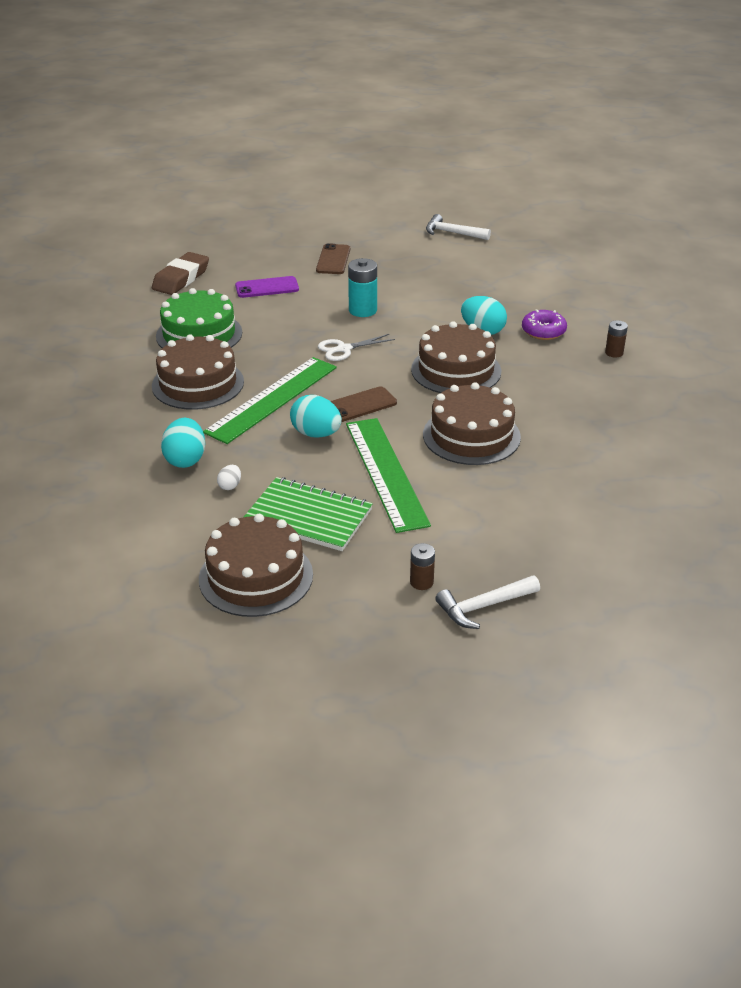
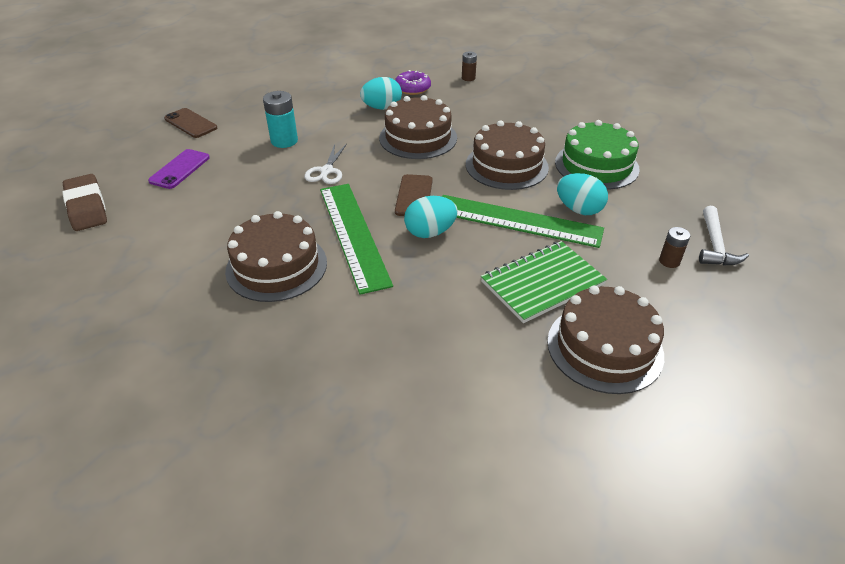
camera: 55 degrees left, 5 degrees up
(185, 459) = (390, 322): turquoise egg -> turquoise egg (579, 209)
(199, 334) = (197, 234): green cake -> green cake (596, 165)
(230, 486) = (458, 310): white egg -> none
(452, 233) = (238, 66): white hammer -> none

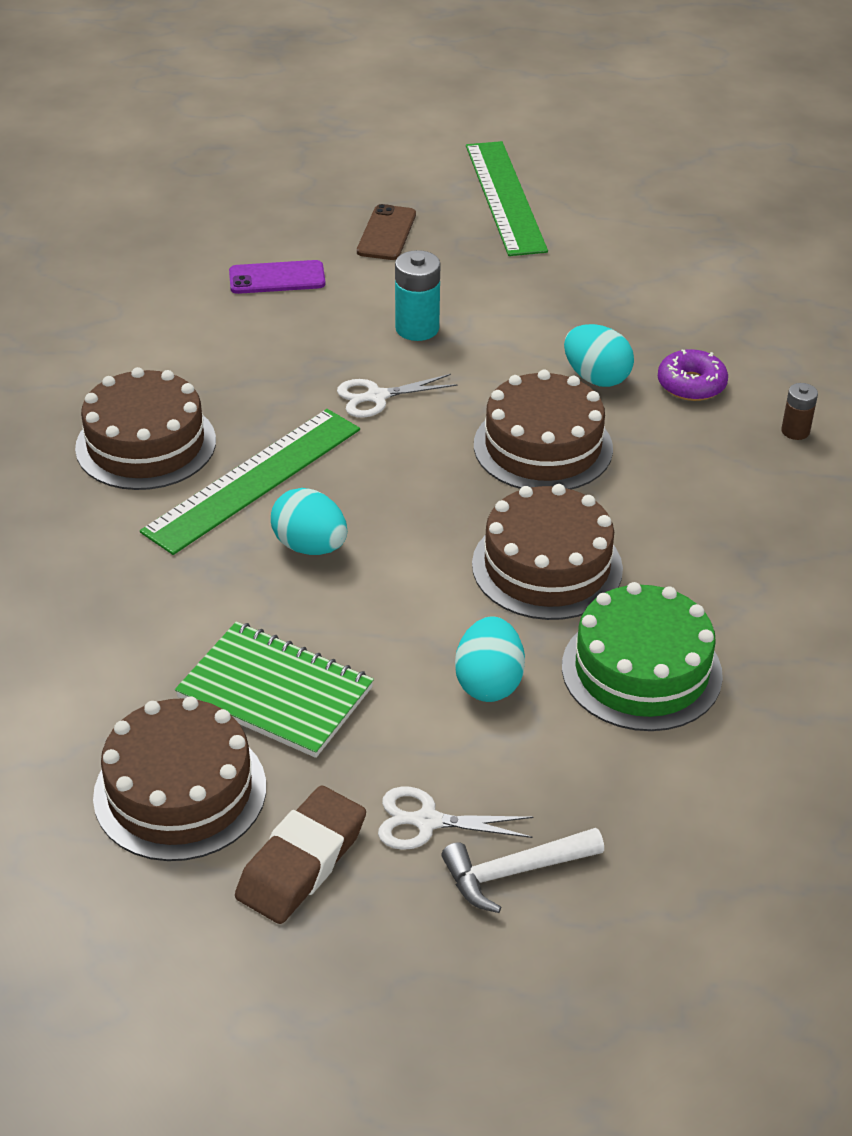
camera: 60 degrees right, 0 degrees up
(87, 207) = (149, 254): brown eraser -> brown eraser (301, 862)
(414, 196) = (384, 500): brown phone -> none
(517, 221) = (404, 623): green ruler -> green ruler (504, 197)
(669, 261) = (427, 821): brown battery -> white scissors

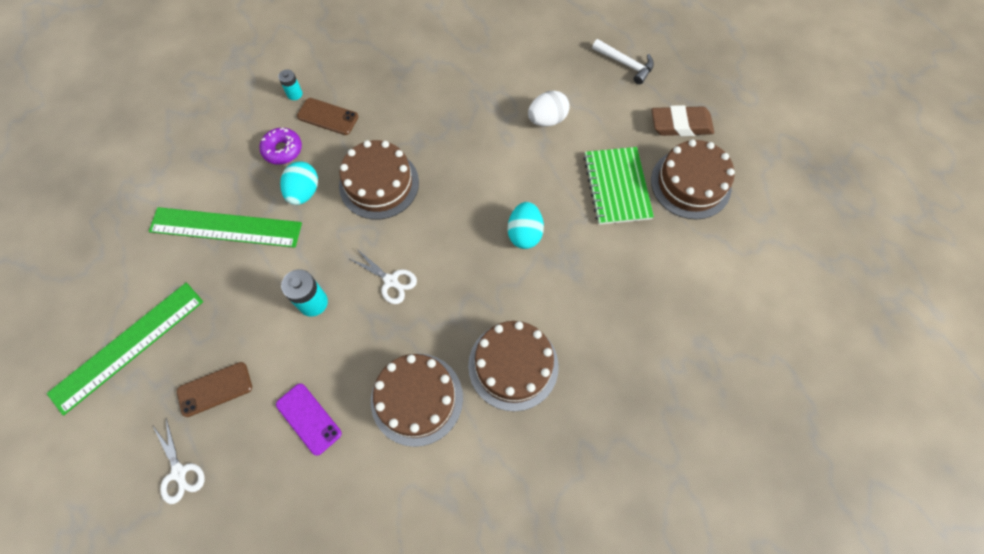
camera: 125 degrees left, 25 degrees up
(253, 479) = (499, 292): green ruler -> green ruler (226, 227)
(427, 821) = (629, 99): white scissors -> white scissors (179, 472)
(489, 683) = (547, 119): turquoise egg -> white egg
(547, 566) = (463, 137): brown cake -> brown cake (417, 399)
(641, 670) = (498, 76): green cake -> none
(718, 446) = (328, 117): none -> brown phone
(795, 431) = (295, 94): brown battery -> turquoise battery

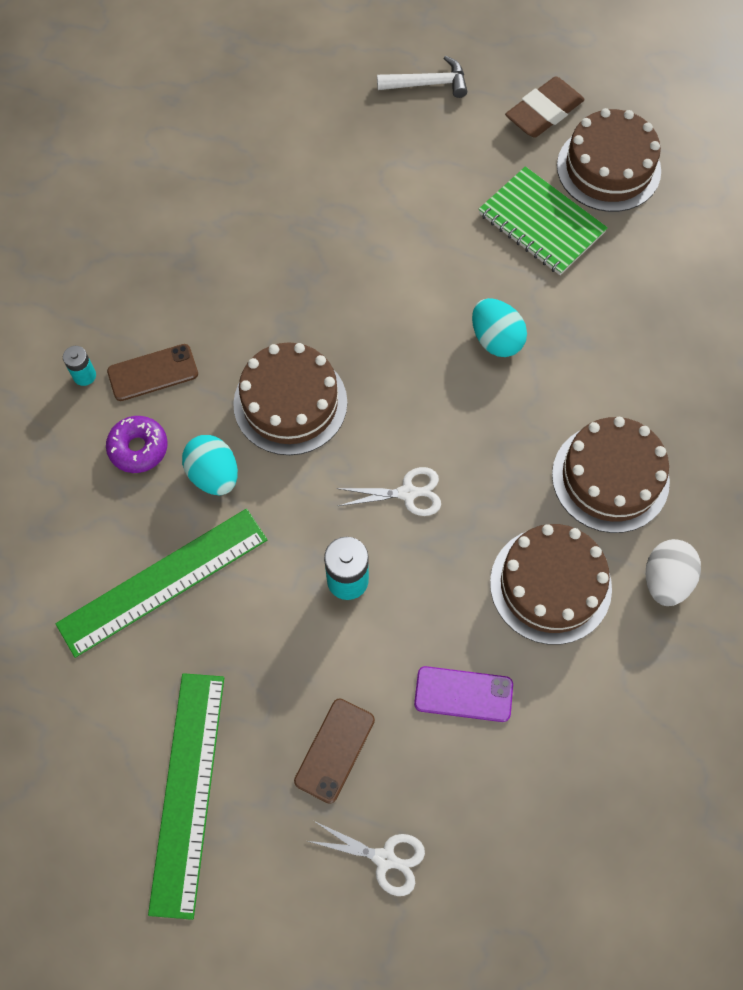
camera: 40 degrees left, 0 degrees up
(547, 119) = (403, 202): white egg -> white egg (665, 580)

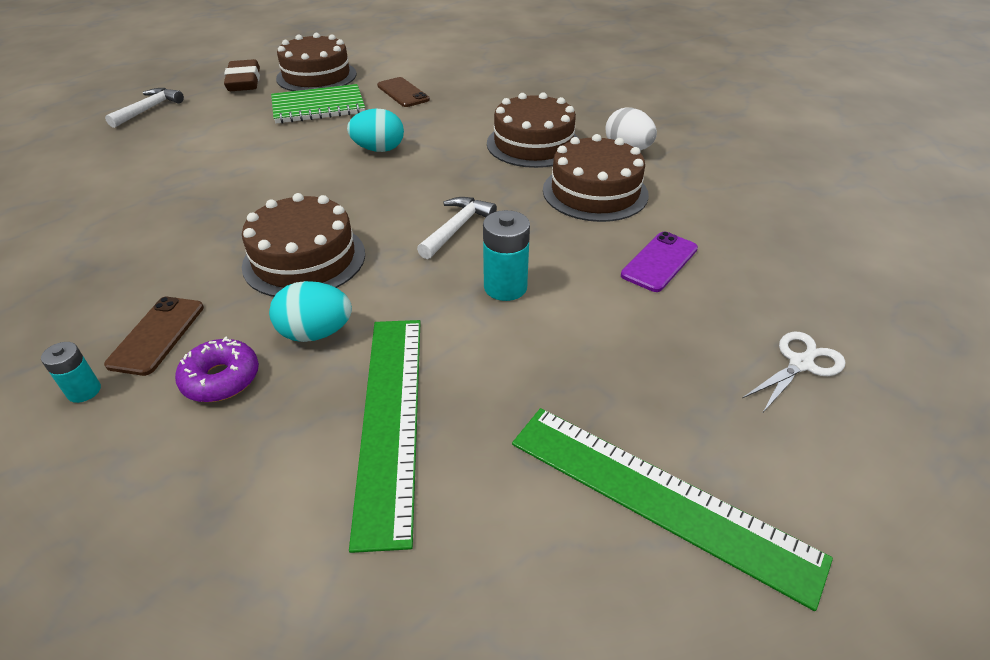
camera: 60 degrees left, 25 degrees down
(334, 750) = (670, 357): brown phone -> brown phone (403, 93)
(407, 493) = (457, 228): white scissors -> white hammer

